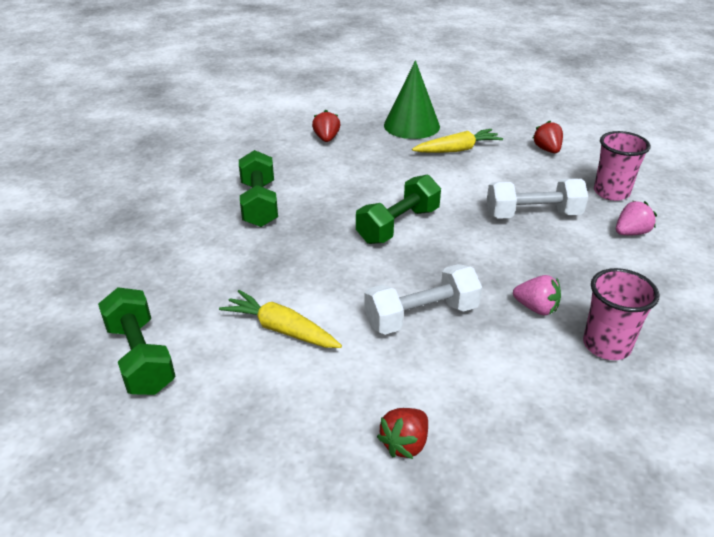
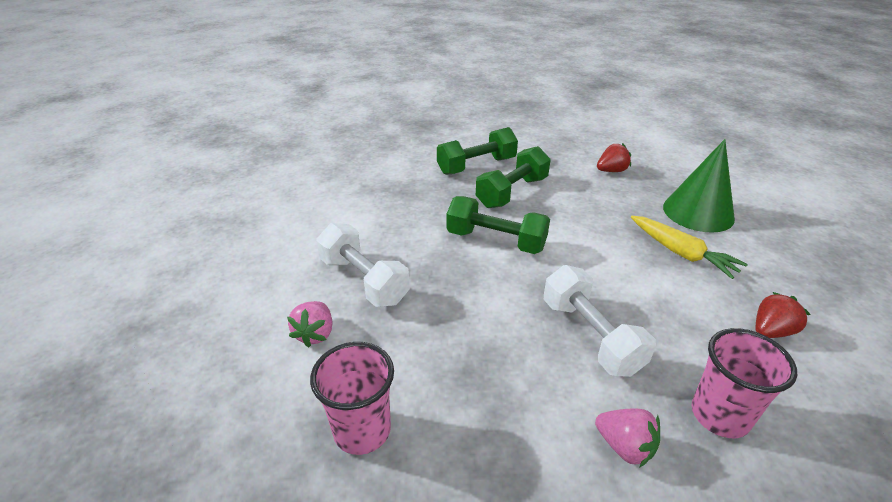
camera: 70 degrees right, 0 degrees up
(140, 357) = (281, 171): green dumbbell -> green dumbbell (512, 192)
(281, 329) = (323, 214): yellow carrot -> none
(405, 444) = (207, 300): red strawberry -> none
(536, 308) = (407, 360): pink strawberry -> pink strawberry (315, 334)

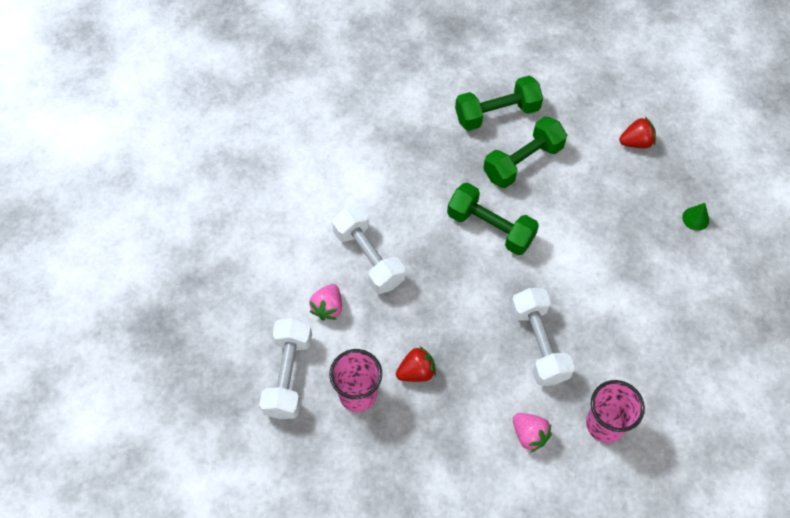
camera: 10 degrees right, 25 degrees up
(257, 421) = (288, 375): none -> white dumbbell
(681, 253) = (653, 269): yellow carrot -> none
(698, 212) = (695, 218): green cone -> green cone, size x0.41
(771, 331) = (683, 363): red strawberry -> red strawberry (416, 372)

